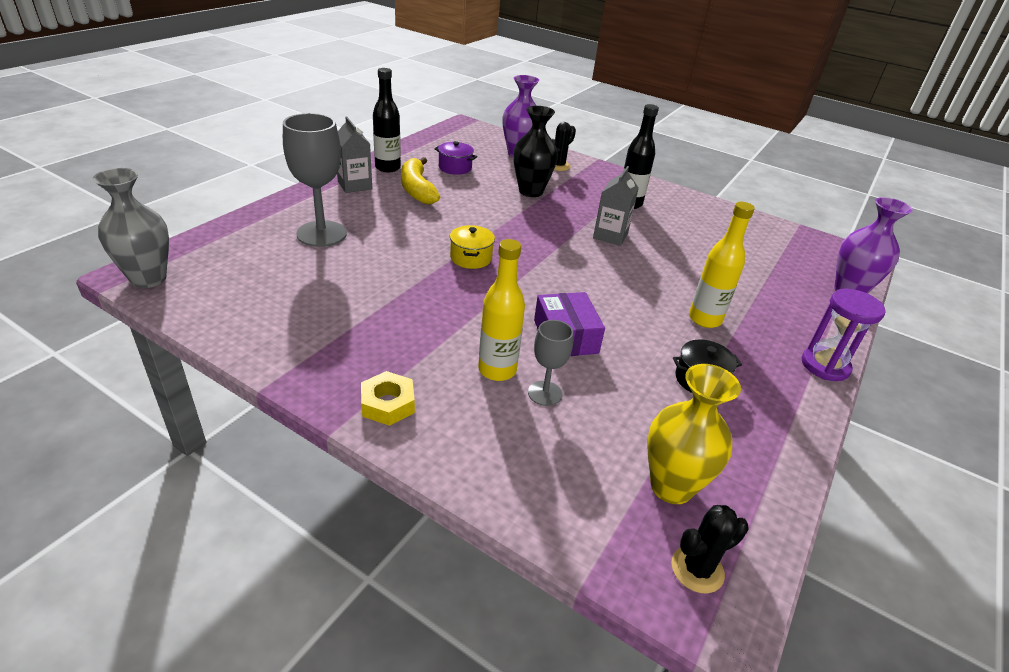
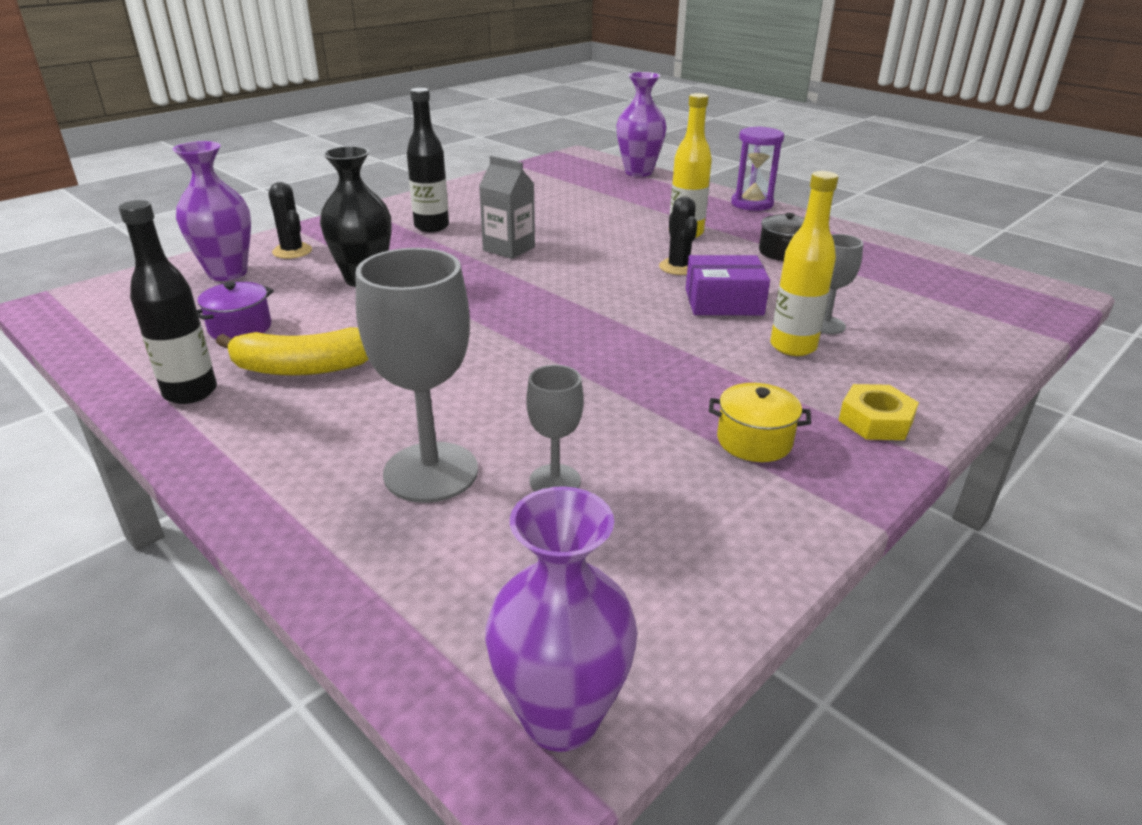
camera: 75 degrees left, 5 degrees down
(148, 278) = (560, 717): grey vase -> purple vase
(313, 269) = (555, 481): none -> grey goblet
(355, 185) = (245, 432): grey carton -> none
(471, 258) = (544, 340): yellow pot -> yellow pot (754, 441)
(671, 486) = (931, 288): yellow vase -> none
(697, 569) = (1014, 293): black cactus -> black cactus (678, 267)

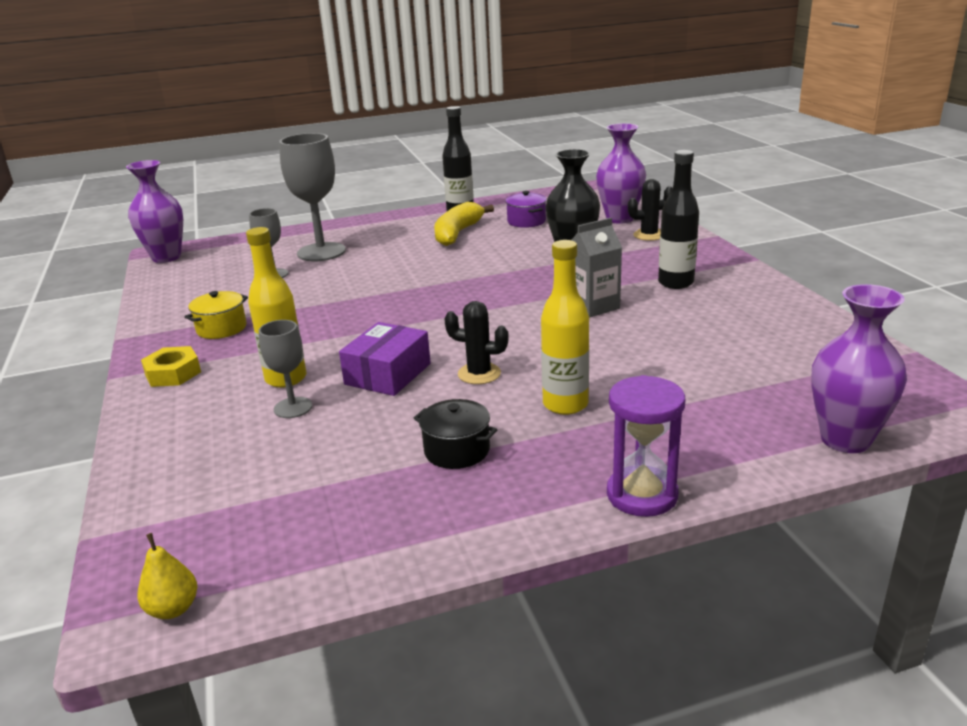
camera: 120 degrees right, 5 degrees down
(1030, 286) = (173, 609): none -> yellow pear

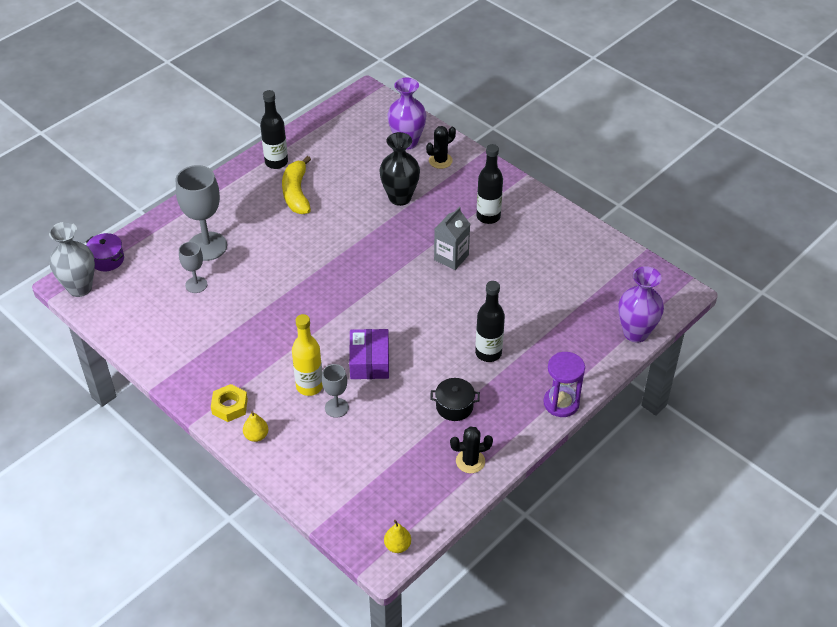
camera: 30 degrees left, 20 degrees up
(163, 408) = (256, 436): none -> yellow pear
(166, 257) = (80, 288): purple vase -> grey vase
(221, 328) = (217, 355): yellow pot -> none
(479, 374) = (424, 343): black cactus -> black cactus (470, 461)
(526, 221) = (338, 163): purple pot -> purple pot (107, 259)
(565, 404) = (488, 353): yellow bottle -> black bottle

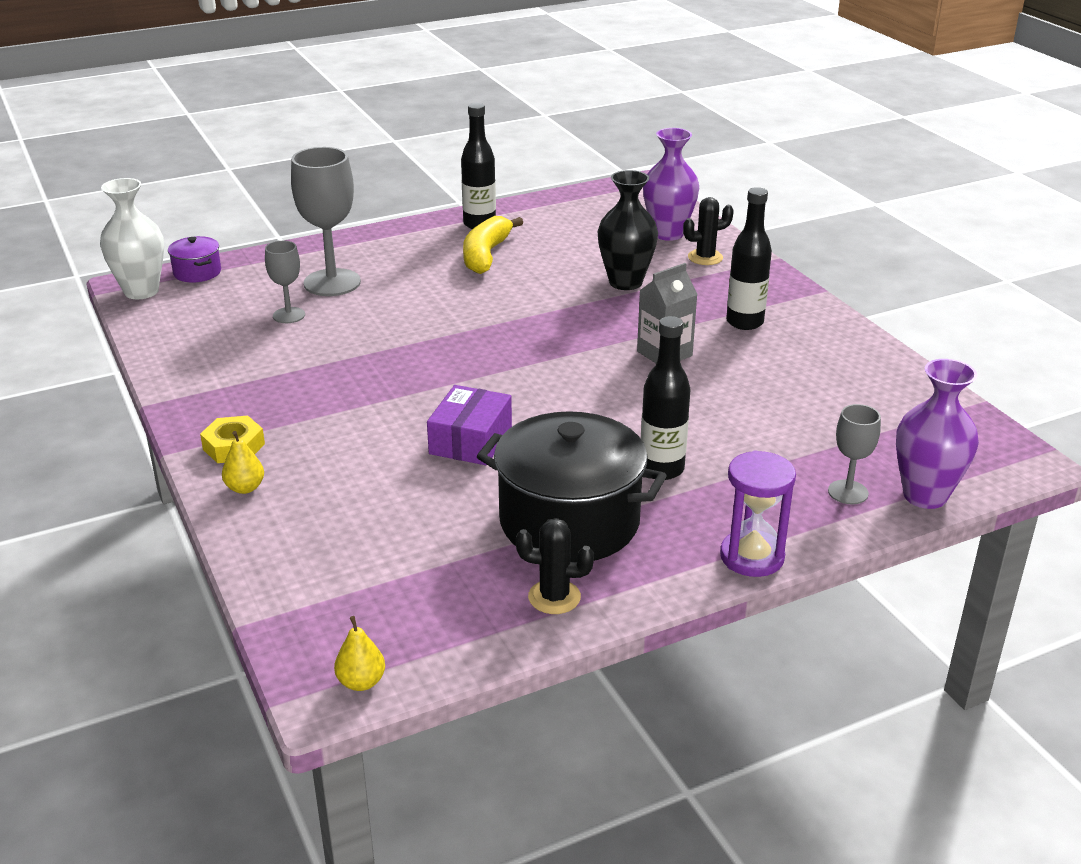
camera: 20 degrees right, 15 degrees down
(80, 288) = (141, 291): grey vase -> white vase
(309, 386) = (363, 449): yellow bottle -> none
(336, 408) = (385, 482): grey goblet -> grey goblet (848, 492)
(454, 406) = (569, 521): black pot -> black pot, size x2.19

